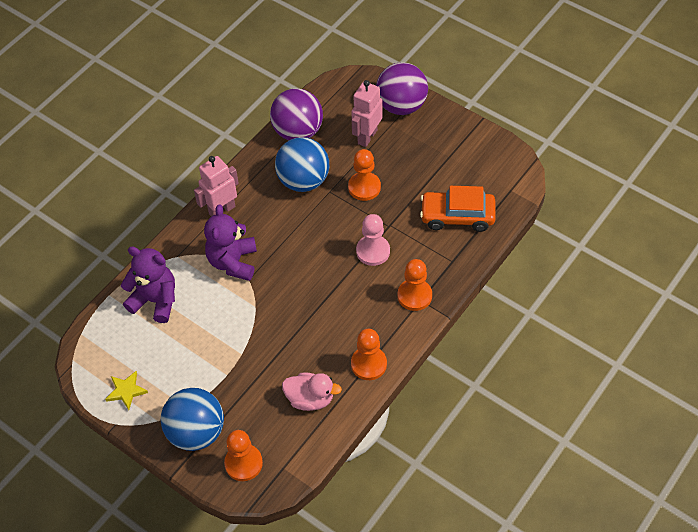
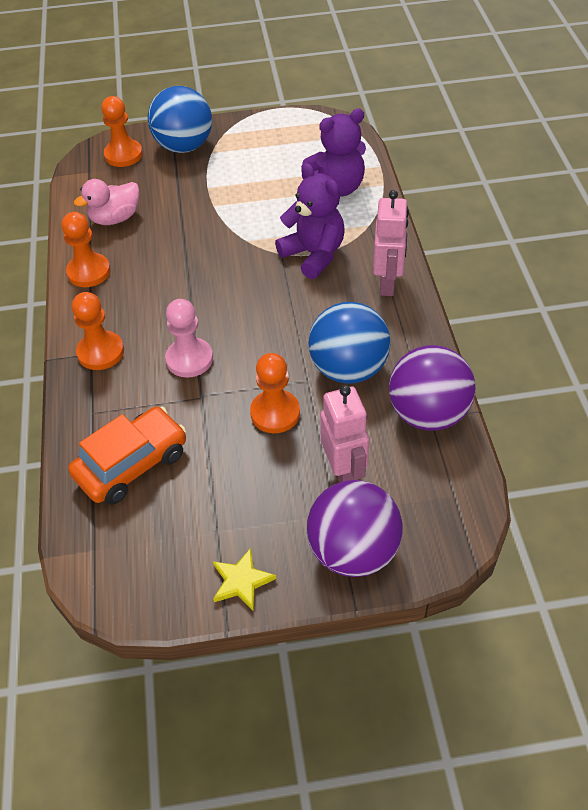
camera: 135 degrees right, 5 degrees down
(126, 391) = (272, 131): yellow star -> yellow star (241, 581)

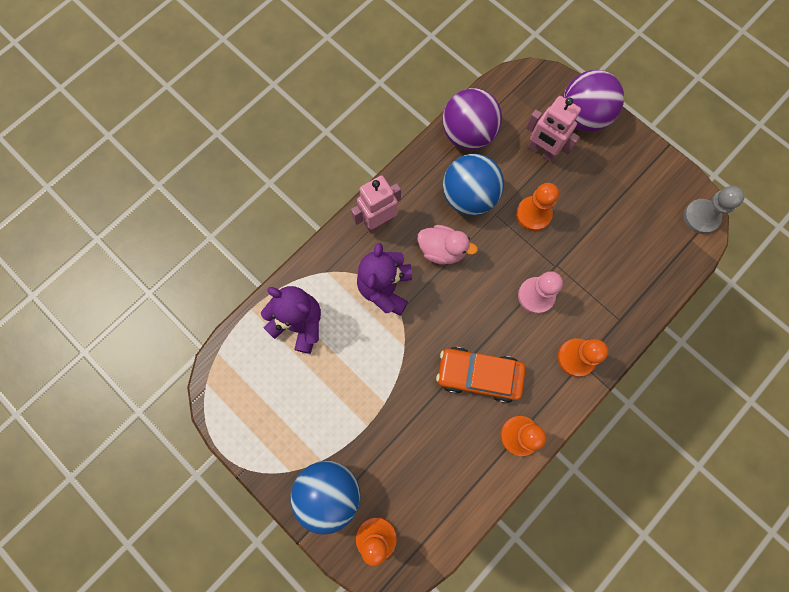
camera: 130 degrees left, 25 degrees up
(105, 584) = (701, 217): none -> grey pawn
(115, 218) = (453, 469): pink duck -> pink duck (442, 250)
(132, 464) = (631, 264): orange car -> orange car (478, 375)
(241, 581) = (642, 155): yellow star -> none
(344, 473) = (541, 151): pink robot -> pink robot turned 90 degrees counterclockwise

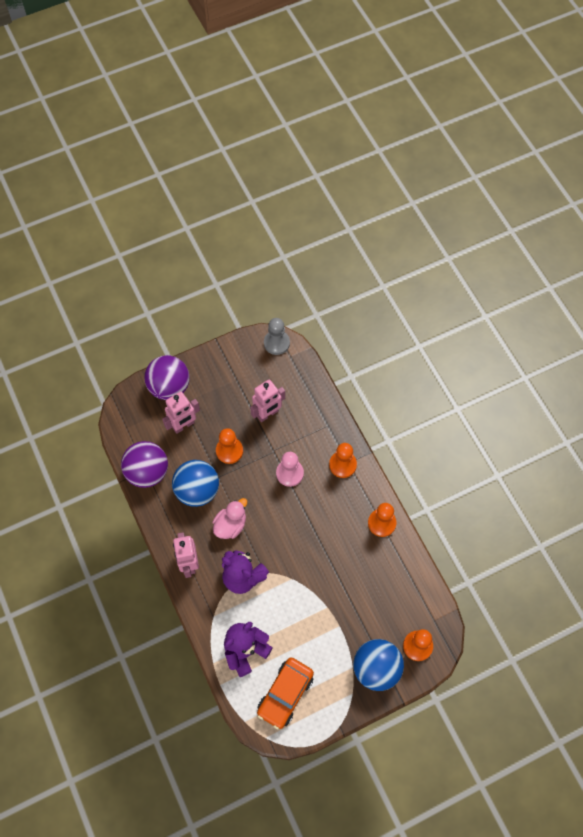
camera: 70 degrees left, 10 degrees down
(478, 375) = (331, 534): orange car -> orange car (285, 694)
(601, 241) = (267, 414): none -> pink robot

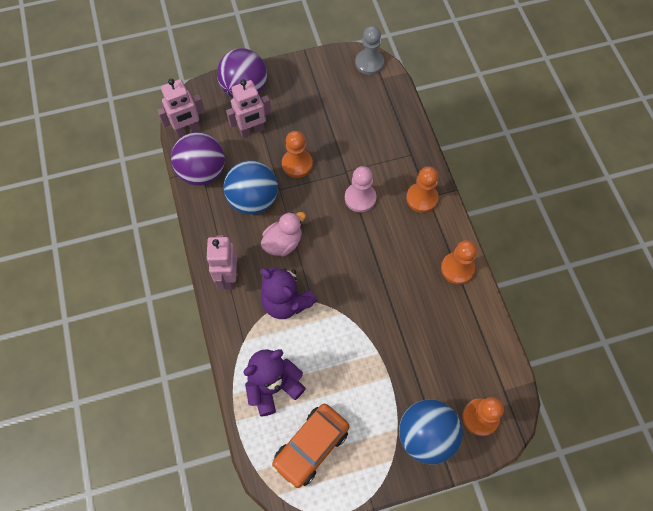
camera: 10 degrees right, 0 degrees up
(267, 414) = (346, 132): pink robot -> pink robot (187, 130)

